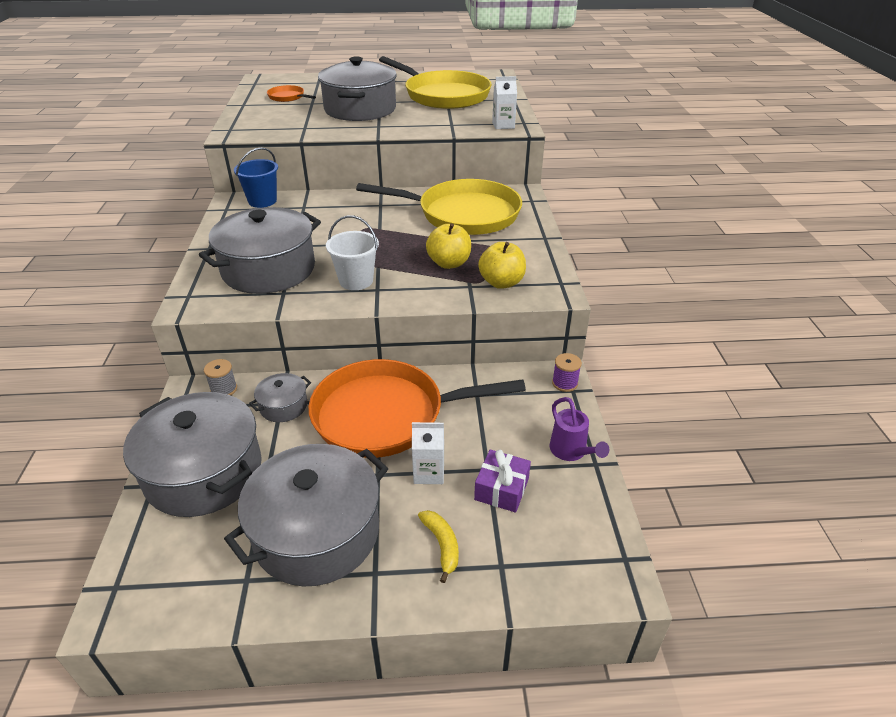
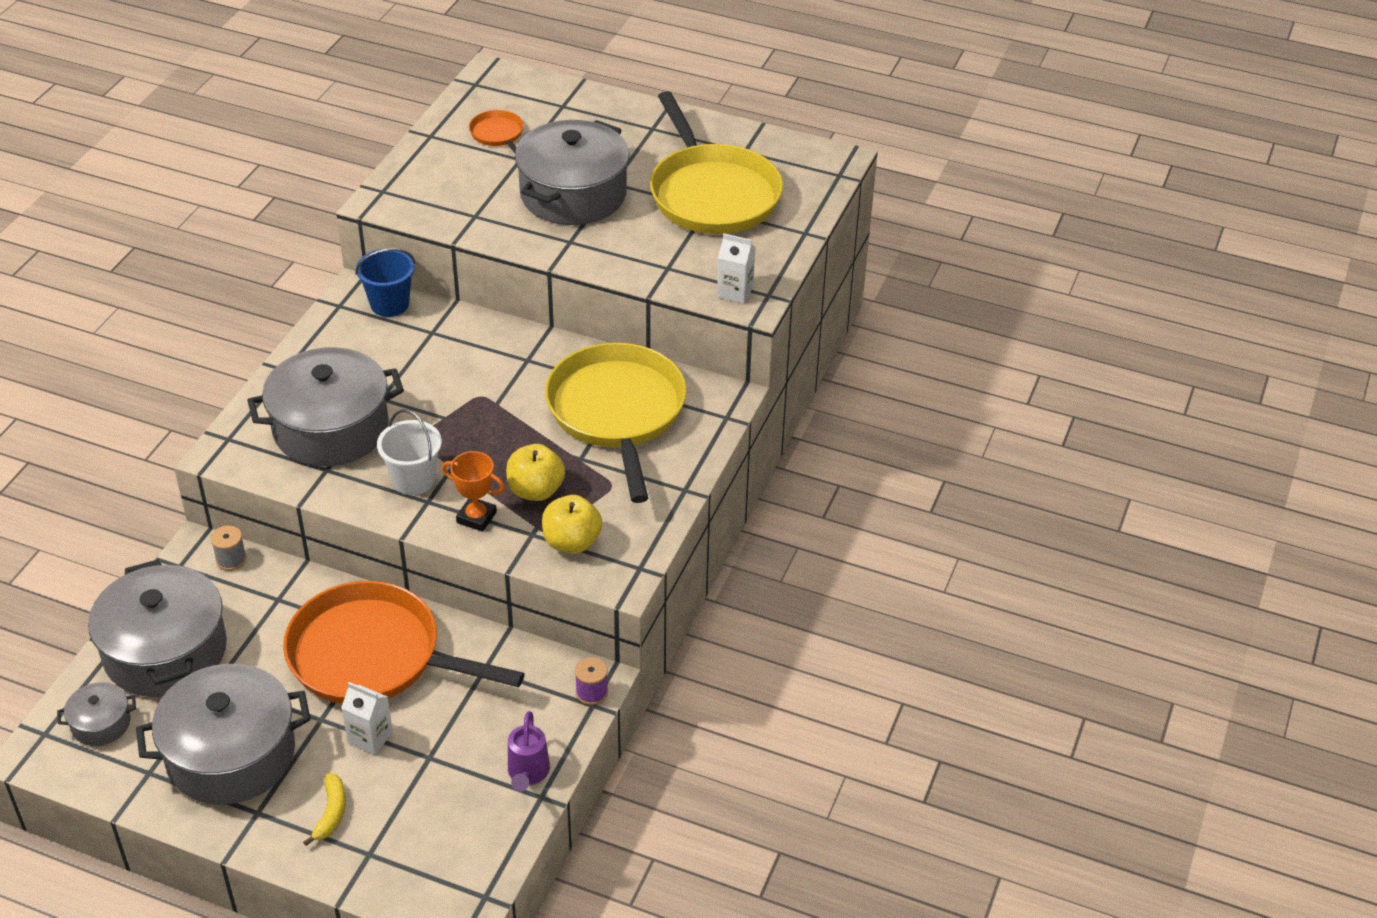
camera: 25 degrees right, 5 degrees up
(283, 406) = (278, 604): grey pot -> grey pot (101, 723)
(421, 288) = (476, 517): none -> orange trophy
(463, 214) = (617, 412): yellow pan -> yellow pan turned 135 degrees counterclockwise
(501, 489) = (426, 783): purple gift -> none

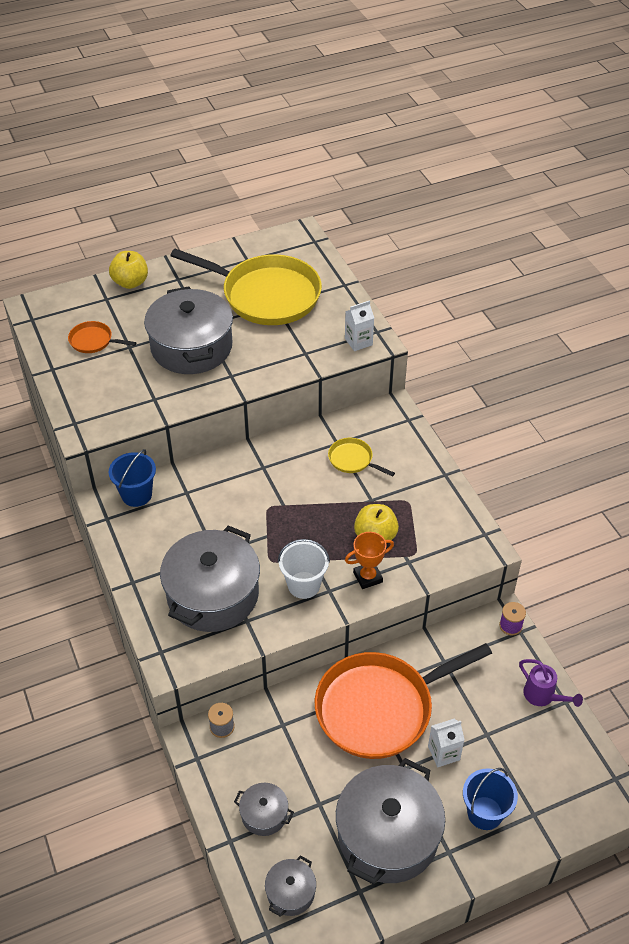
camera: 45 degrees left, 5 degrees up
(165, 651) = (264, 814): grey pot -> grey pot, size x0.46
(331, 813) = (485, 813): yellow banana -> blue bucket
(572, 542) = (434, 549): yellow apple -> yellow apple (130, 282)
(617, 412) = (352, 460): yellow pan -> yellow pan, size x0.43

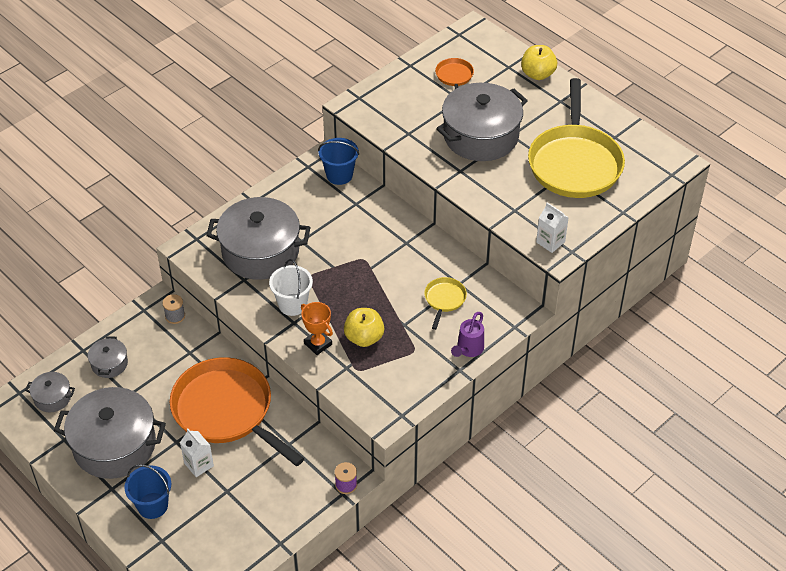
camera: 70 degrees right, 0 degrees up
(542, 696) = (280, 524): purple watering can -> purple watering can (468, 349)

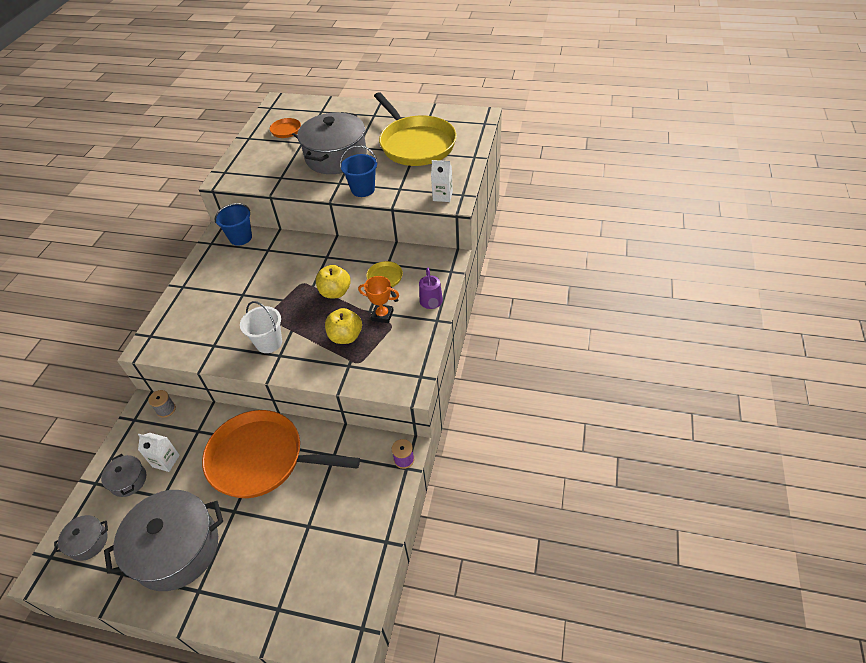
camera: 30 degrees left, 0 degrees up
(152, 505) = (248, 582): blue bucket -> blue bucket (363, 189)
(199, 464) = (267, 518): white carton -> white carton (166, 461)
(260, 252) = (213, 318): grey pot -> none
(318, 344) = (312, 361): orange trophy -> orange trophy (382, 315)
(537, 74) = (345, 107): yellow apple -> yellow apple (335, 292)

